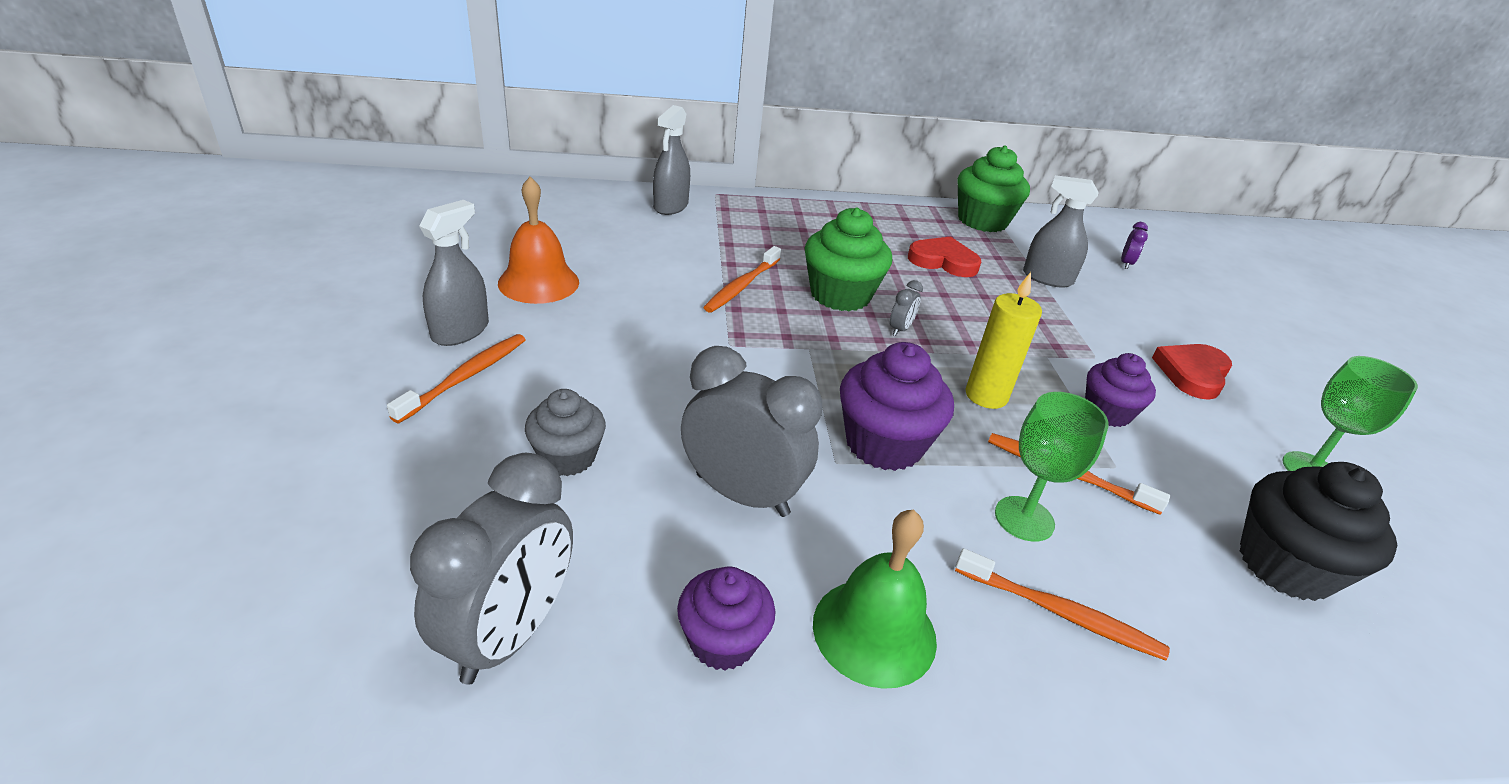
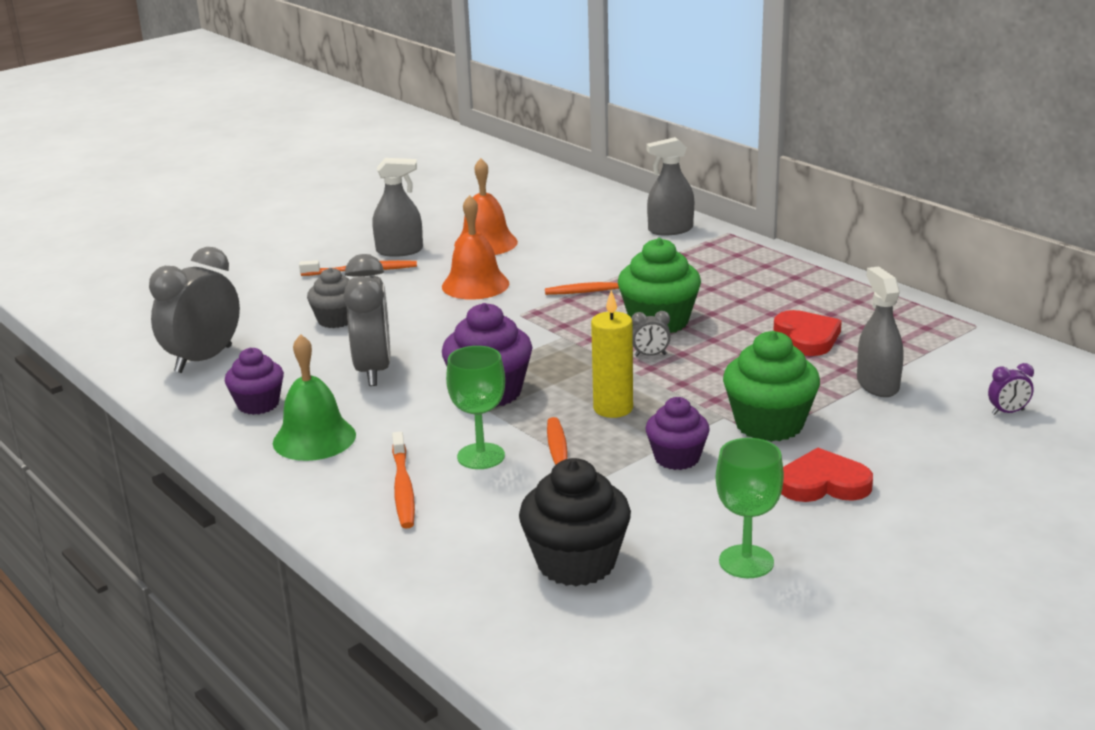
camera: 60 degrees right, 10 degrees down
(509, 634) = (203, 359): grey clock -> grey clock turned 135 degrees clockwise
(625, 333) = (475, 285): none -> orange bell
(982, 221) = (938, 329): green cupcake -> green cupcake (769, 424)

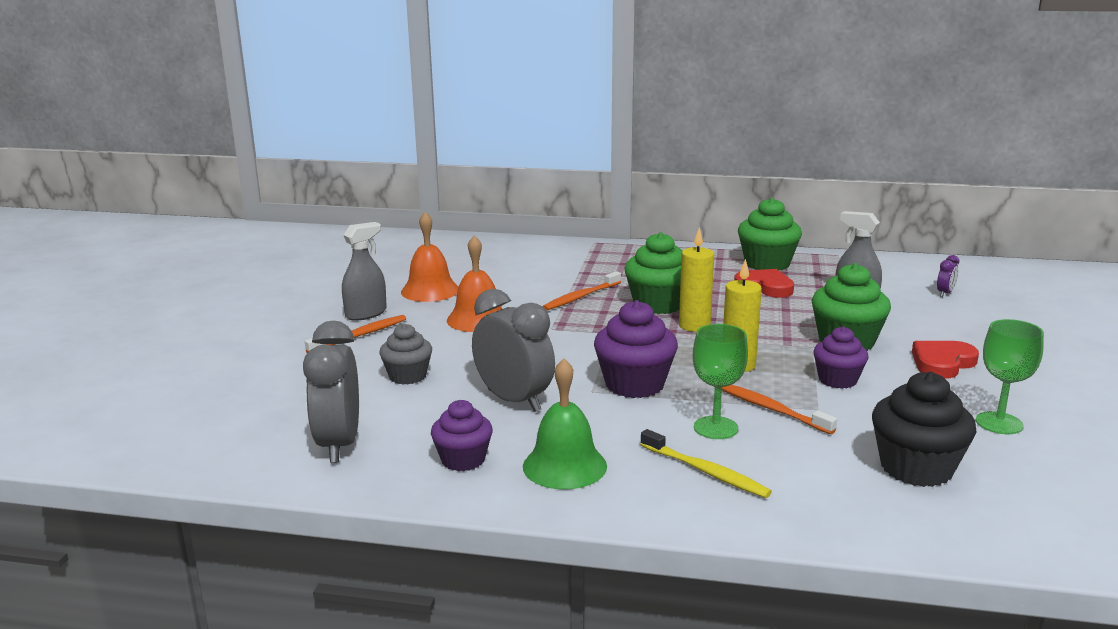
camera: 40 degrees left, 5 degrees down
(403, 488) = (706, 472): orange toothbrush -> yellow toothbrush
(650, 355) = (694, 326): grey clock -> yellow candle
(670, 230) = (552, 249): grey spray bottle -> none
(866, 311) = (767, 264): none -> green cupcake

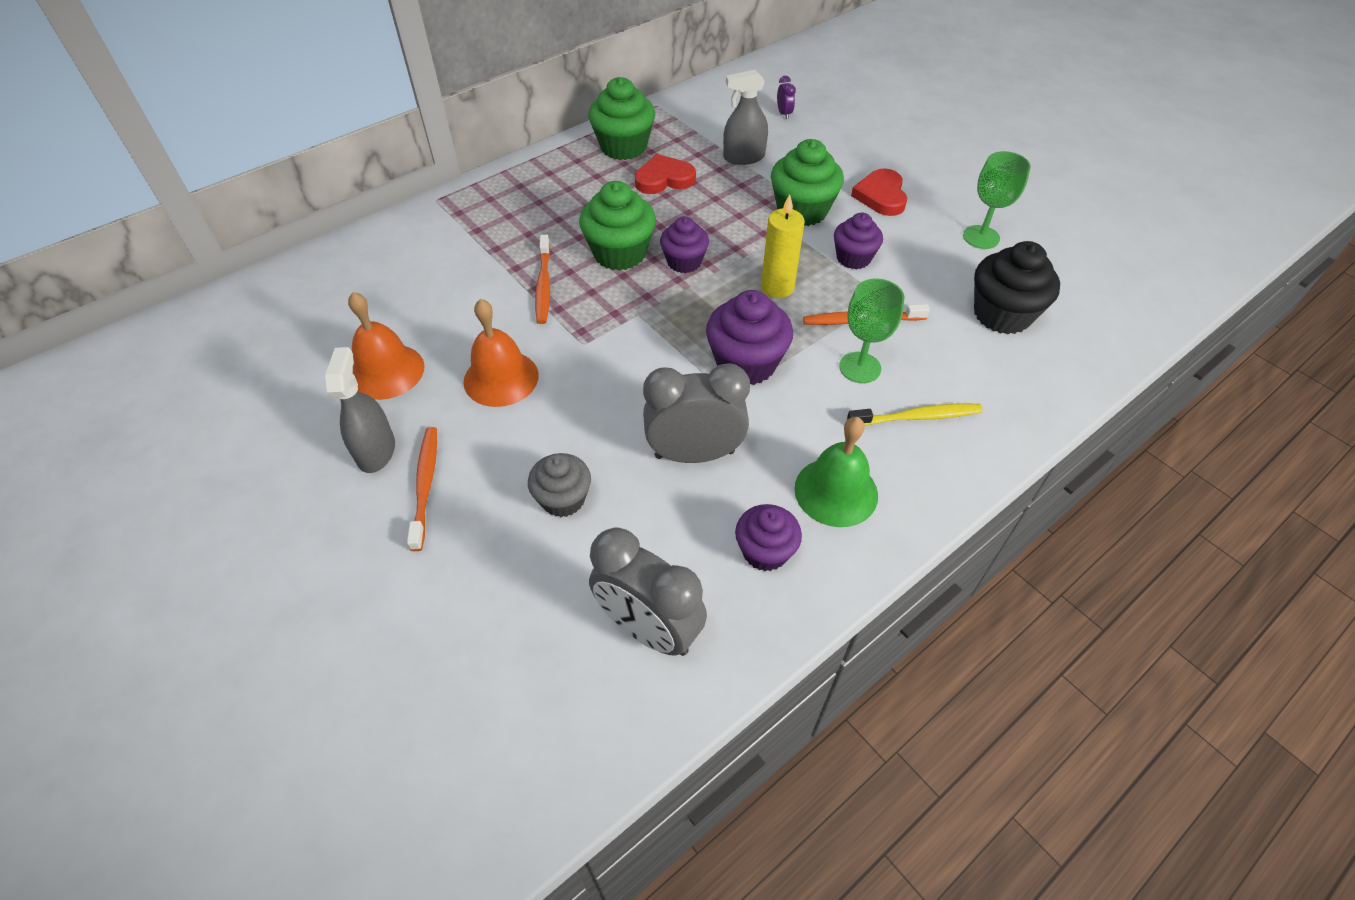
camera: 50 degrees left, 30 degrees up
(694, 326) = (684, 262): yellow candle -> purple cupcake

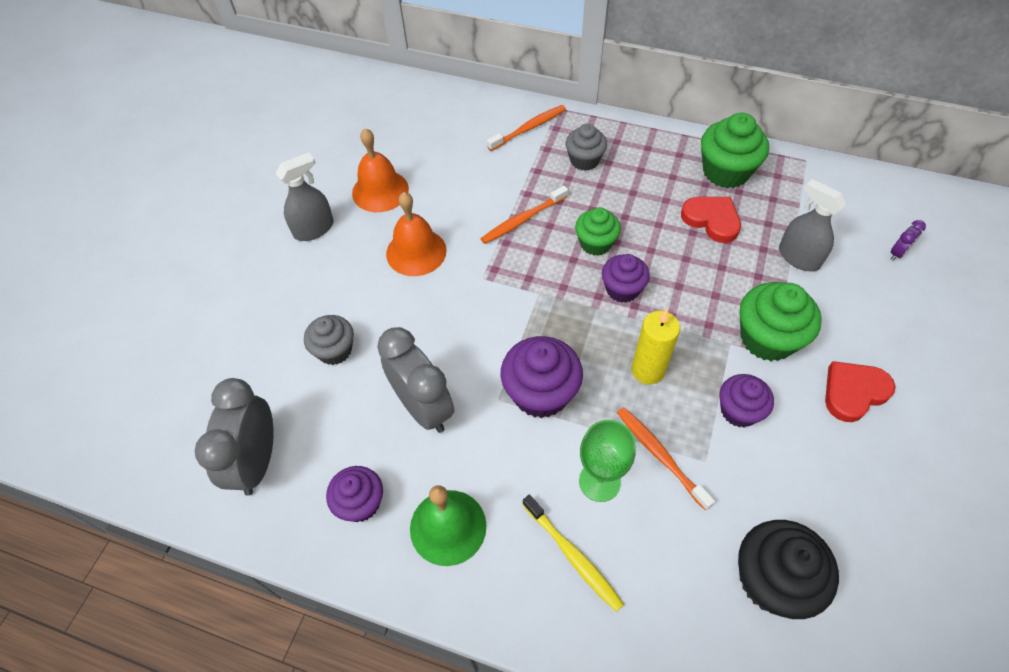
camera: 60 degrees right, 5 degrees up
(425, 485) = (302, 270): orange toothbrush -> orange toothbrush (529, 128)
(519, 214) = (584, 160): none -> grey cupcake
(619, 253) = (595, 243): green cupcake -> green cupcake, size x0.64
(981, 237) = (877, 512): green goblet -> none

